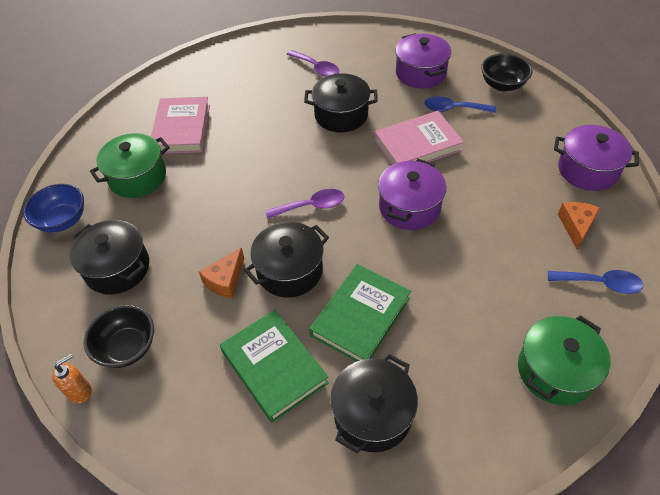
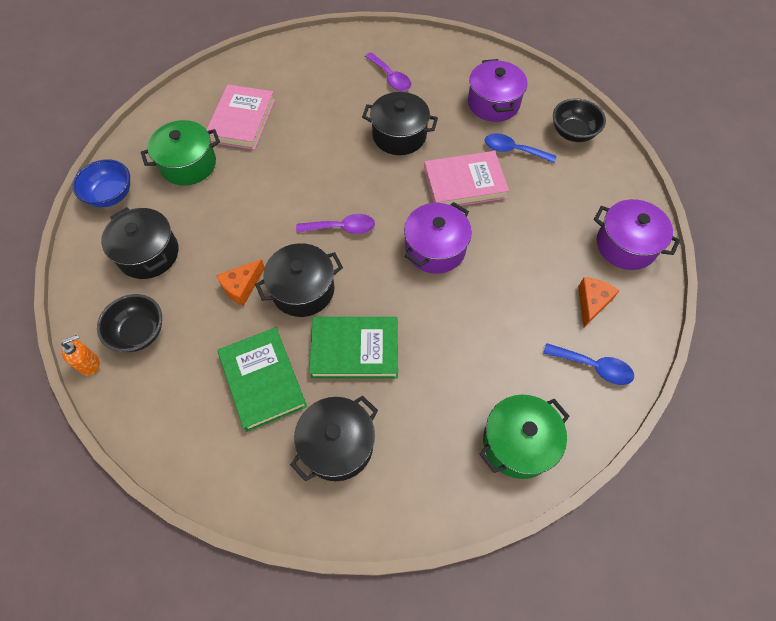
camera: 10 degrees right, 10 degrees up
(360, 316) = (355, 349): green book -> green book turned 45 degrees clockwise

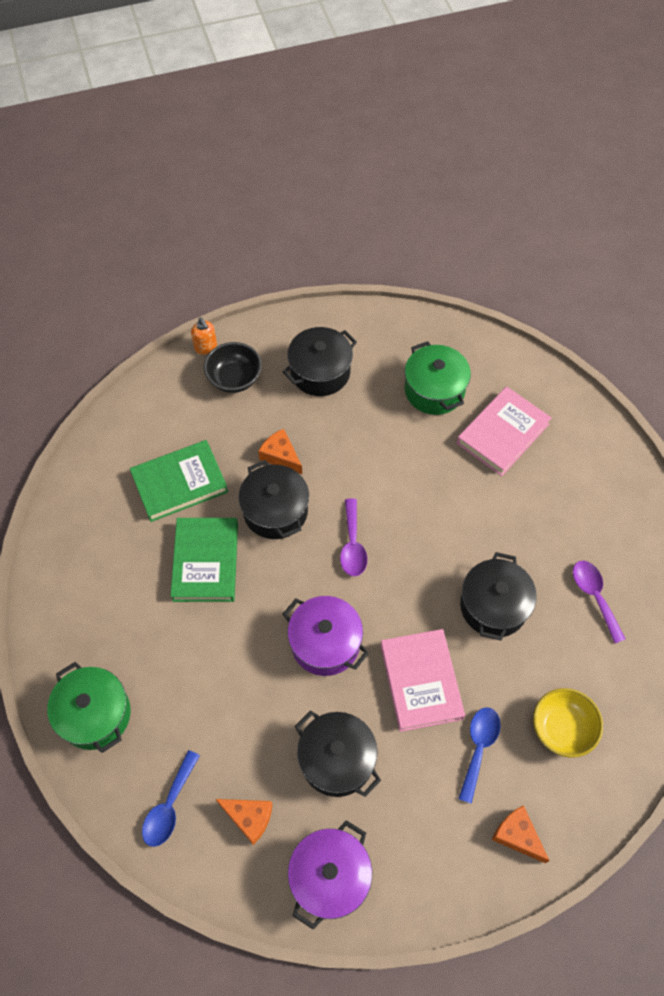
camera: 90 degrees right, 0 degrees up
(111, 195) = (390, 329): blue bowl -> none
(242, 120) = (502, 433): pink book -> pink book turned 60 degrees counterclockwise
(337, 445) = (111, 549): black pot -> black pot (337, 759)
(390, 78) = (594, 596): purple spoon -> purple spoon turned 105 degrees clockwise
(493, 103) = (562, 728): purple pot -> yellow bowl
(573, 133) = (517, 835): black bowl -> orange cheese

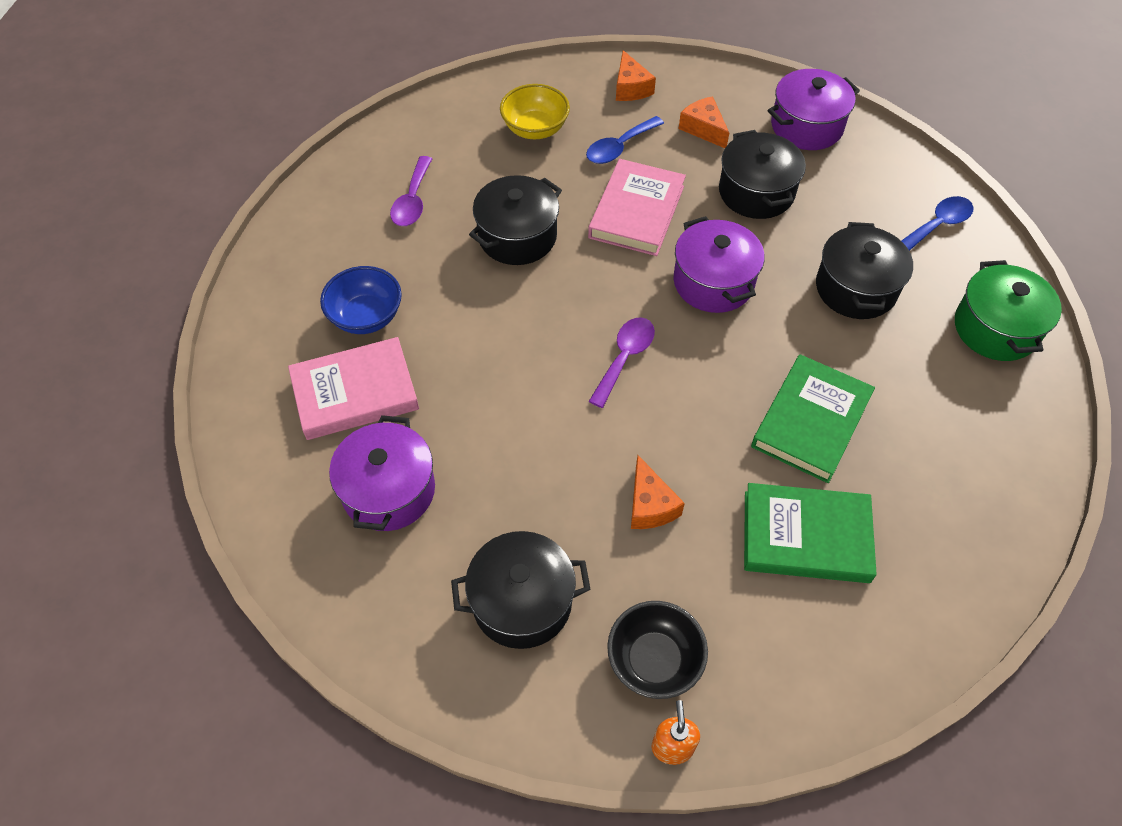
camera: 150 degrees left, 5 degrees down
(249, 818) = (861, 188): orange cheese -> orange cheese (703, 129)
(275, 511) = (695, 439): black pot -> black pot (855, 288)
(434, 390) = (388, 490): green pot -> purple pot
(541, 486) = (366, 317): none -> blue bowl

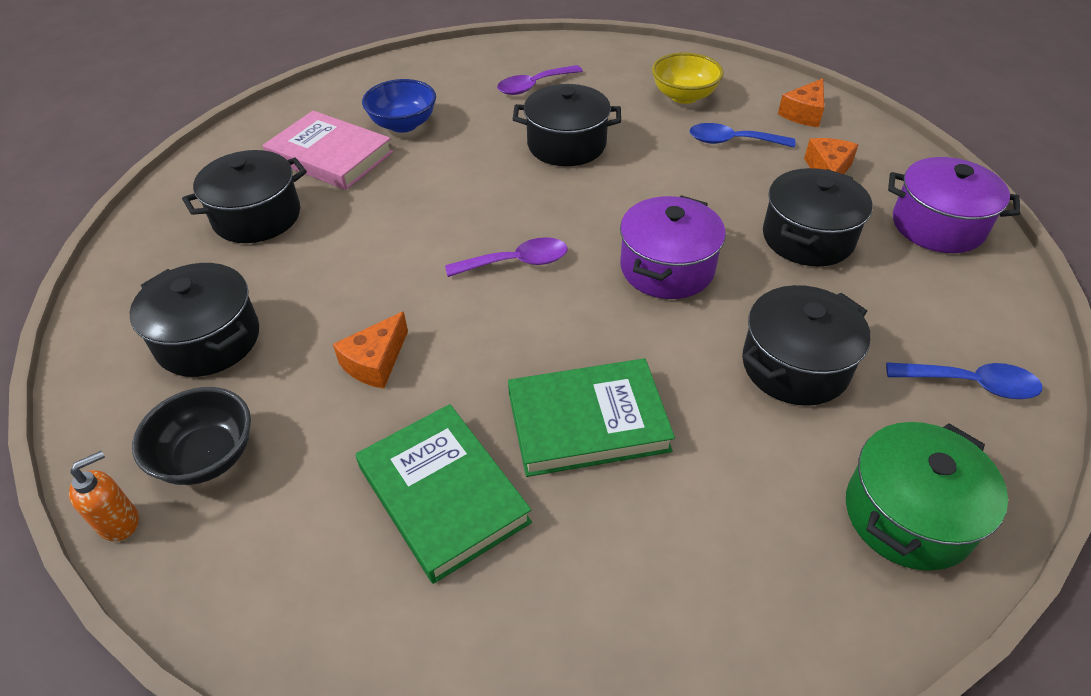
camera: 50 degrees right, 10 degrees down
(388, 490) = (257, 217): purple pot -> black pot
(636, 212) = (679, 186): pink book -> none

